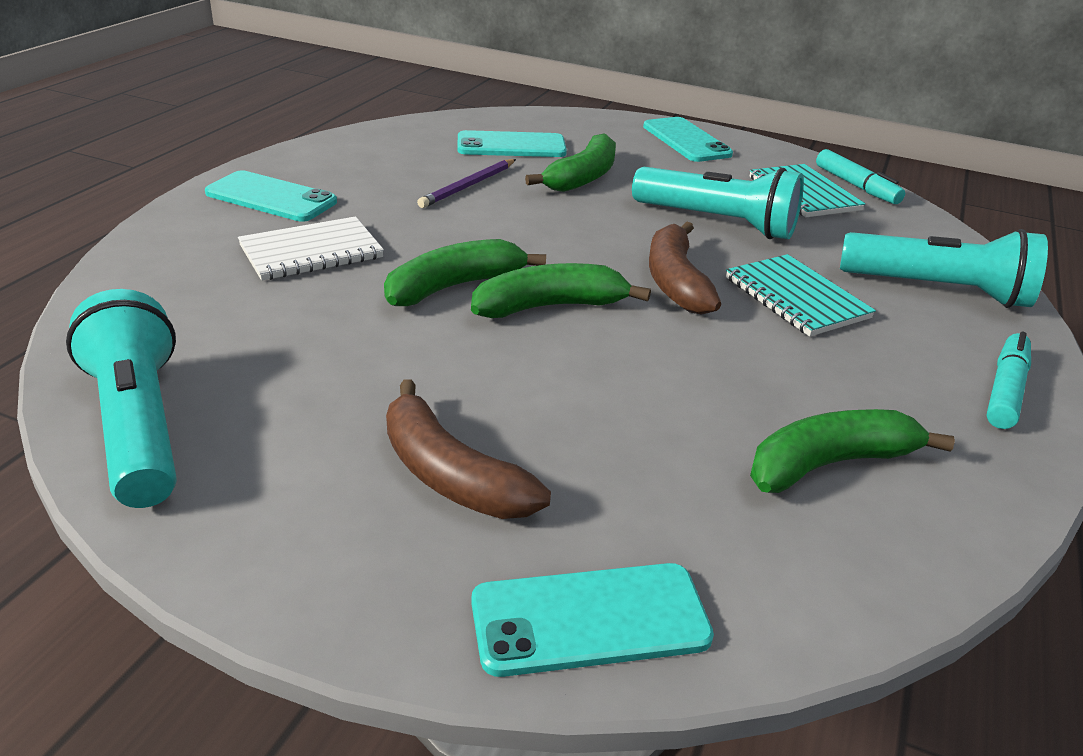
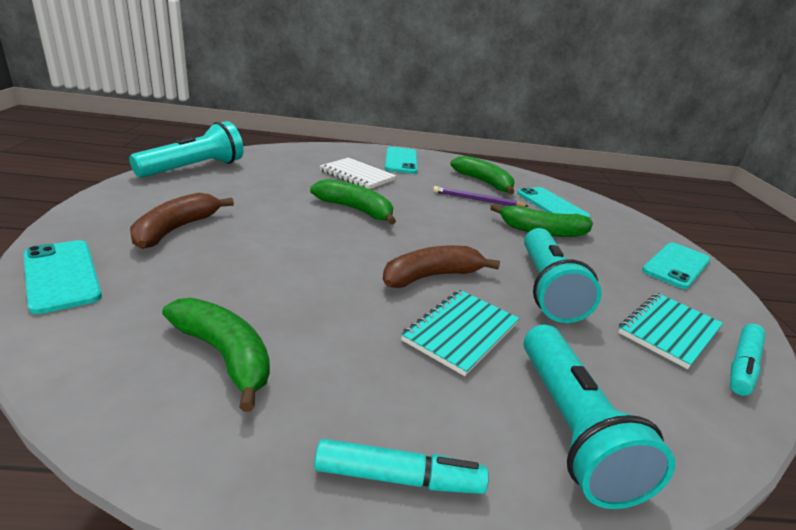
camera: 65 degrees right, 5 degrees down
(549, 306) = (357, 237): green banana -> green banana (483, 182)

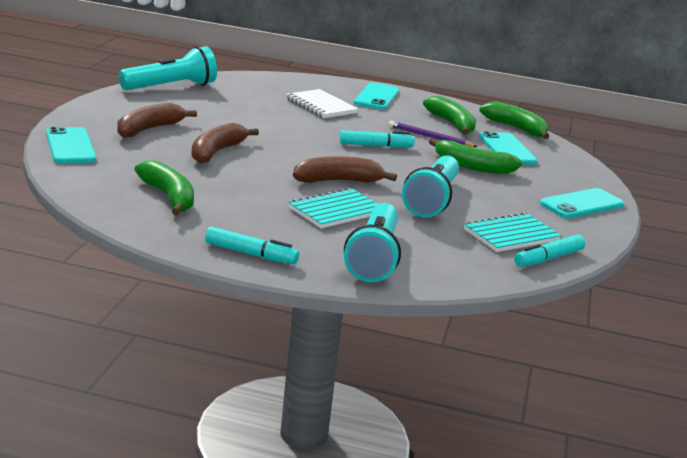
camera: 15 degrees right, 5 degrees down
(270, 253) = (216, 152): none -> brown banana
(355, 209) = (302, 132): green banana -> green banana (516, 128)
(437, 218) = (376, 146): none -> turquoise marker

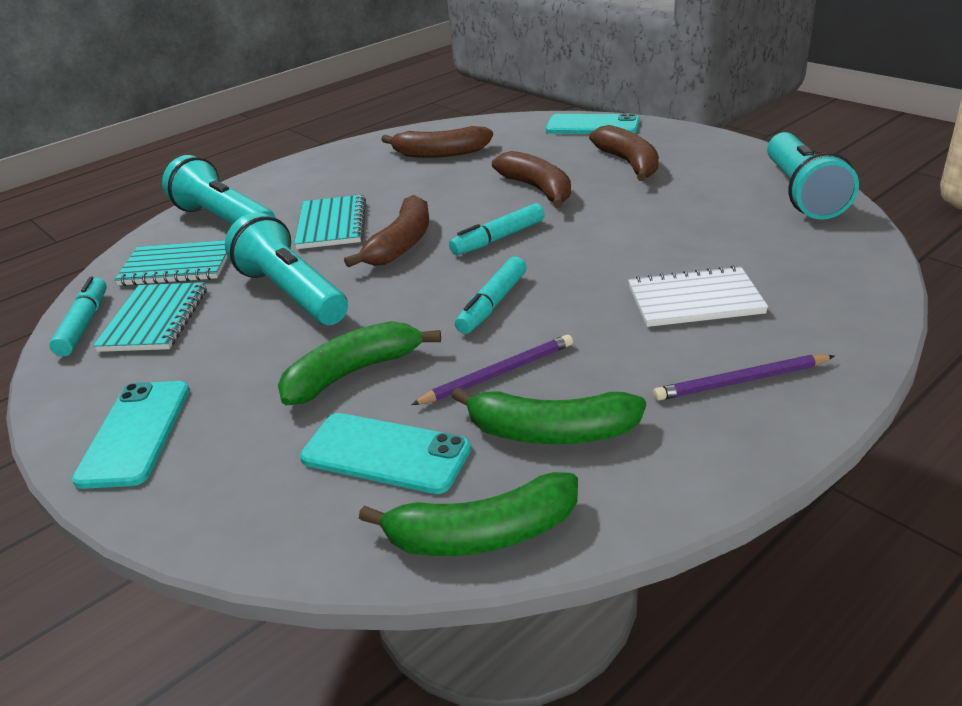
camera: 130 degrees right, 10 degrees up
(169, 197) = (440, 153): green banana -> brown banana
(251, 254) = (300, 170): turquoise marker -> turquoise marker (498, 238)
(376, 97) = (741, 381): turquoise phone -> purple pencil
(453, 252) = (177, 266): none -> turquoise notebook

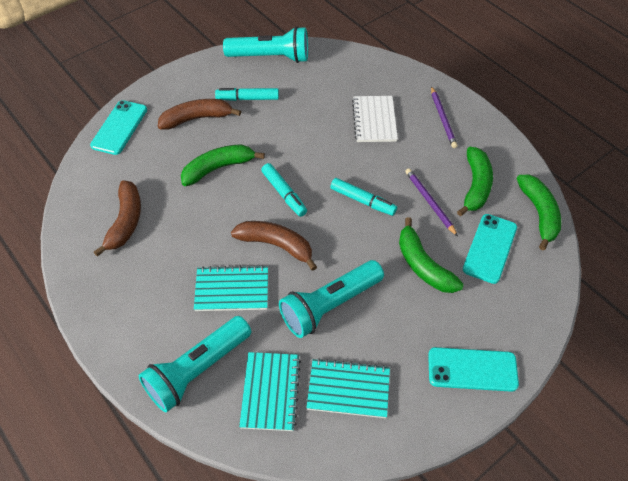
camera: 90 degrees left, 20 degrees up
(84, 324) = (346, 440): turquoise marker -> turquoise marker (247, 98)
(537, 189) = (218, 168): brown banana -> green banana

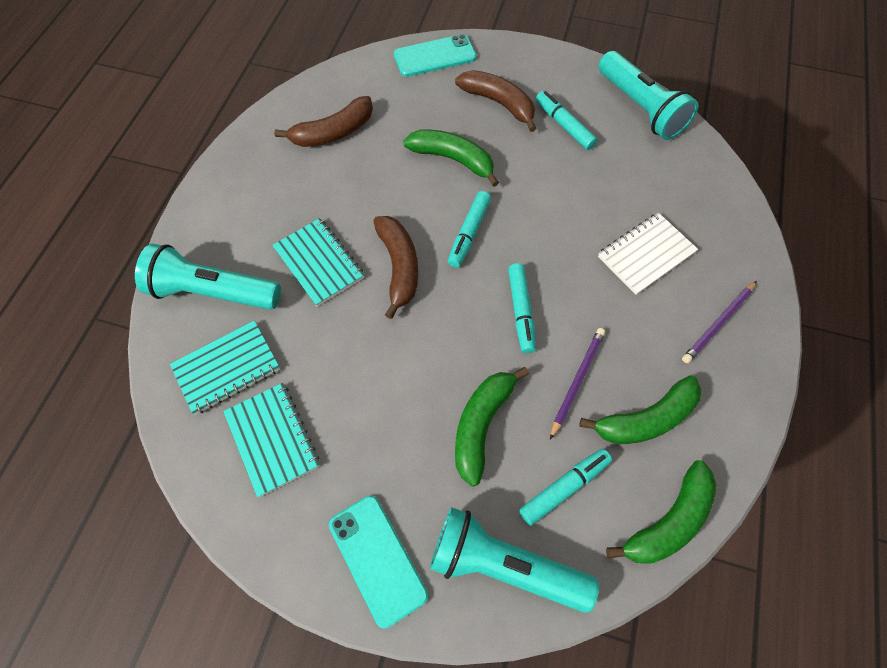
camera: 55 degrees right, 10 degrees up
(329, 305) = (361, 360): turquoise flashlight -> turquoise flashlight (504, 564)
(490, 248) = (564, 487): turquoise phone -> turquoise marker

